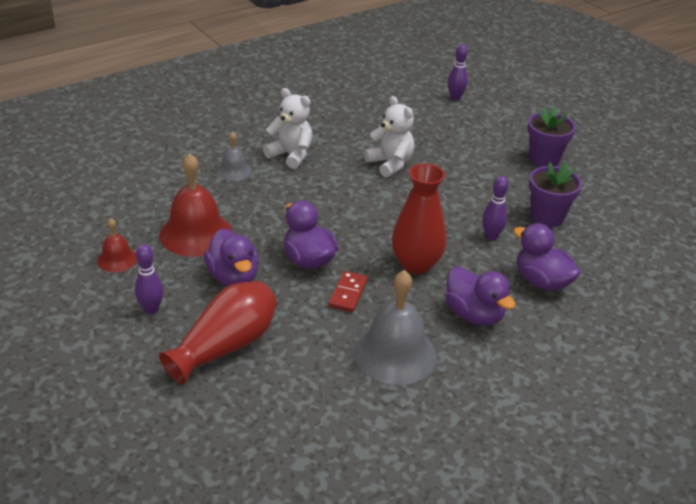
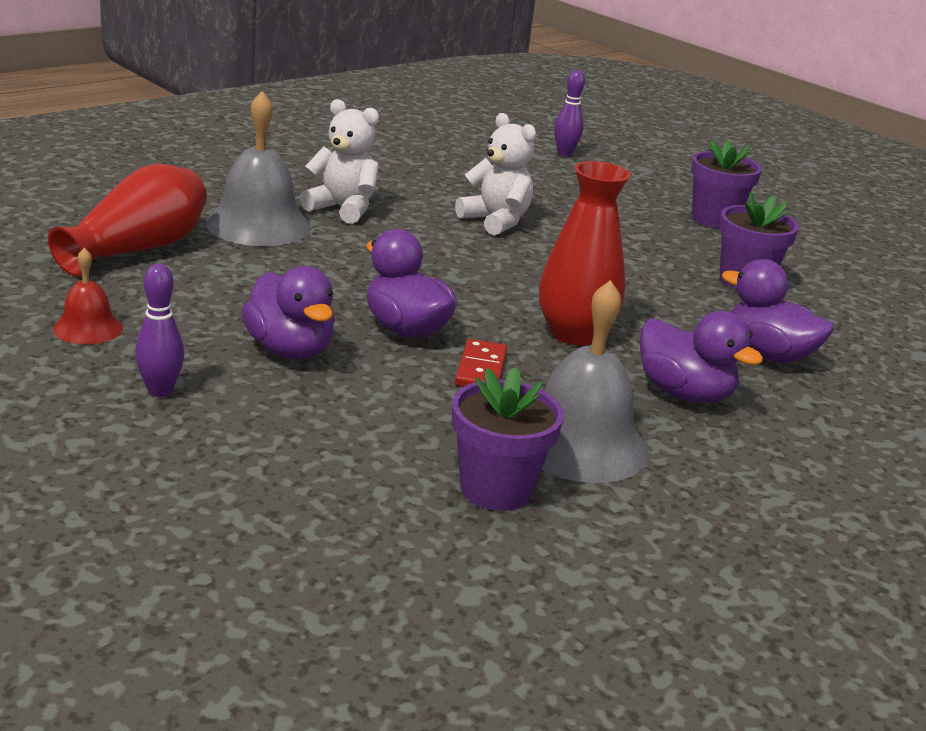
camera: 10 degrees left, 10 degrees down
(196, 233) = (214, 297): red bell -> none
(225, 346) = (299, 437): red vase -> red vase (138, 249)
(234, 170) = (258, 224): grey bell -> grey bell, size x1.90
(333, 388) = (496, 489): none -> purple flower pot
(491, 236) = (673, 302): purple bowling pin -> none

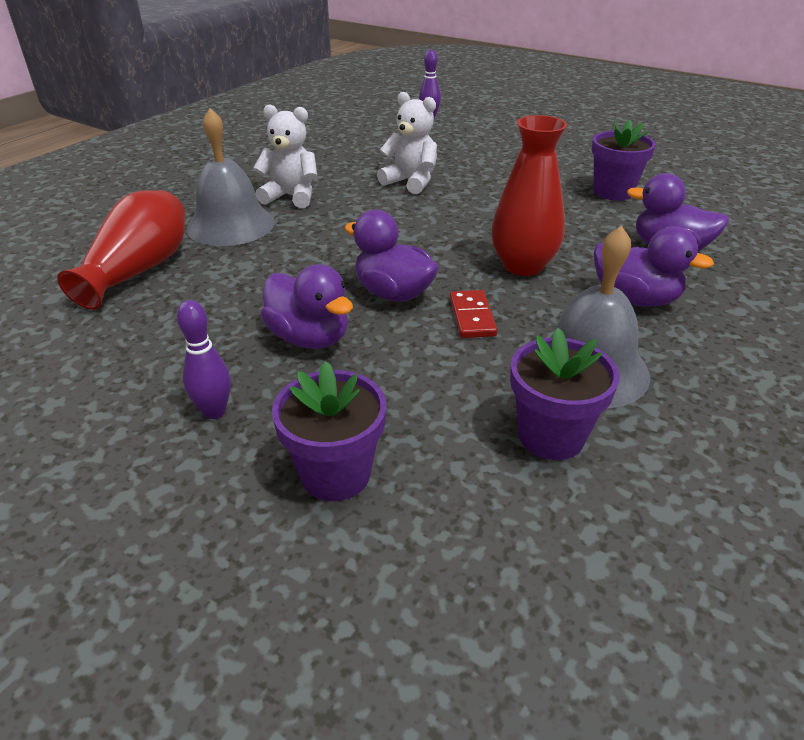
camera: 10 degrees left, 10 degrees up
(88, 328) = (123, 360): red bell -> none
(714, 220) = (560, 148): purple flower pot -> purple flower pot (335, 474)

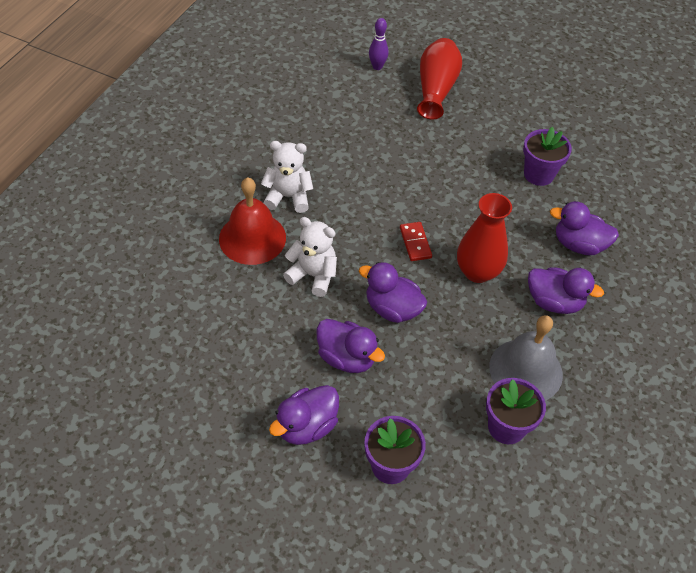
camera: 10 degrees left, 15 degrees up
(139, 270) = (204, 297): red vase -> red vase (436, 89)
(214, 411) = (306, 426): purple bowling pin -> purple duck
(231, 225) = (252, 238): grey bell -> red bell
(411, 182) = (379, 170): white teddy bear -> white teddy bear (313, 275)
(472, 317) = (448, 328): red domino -> red domino (415, 243)

